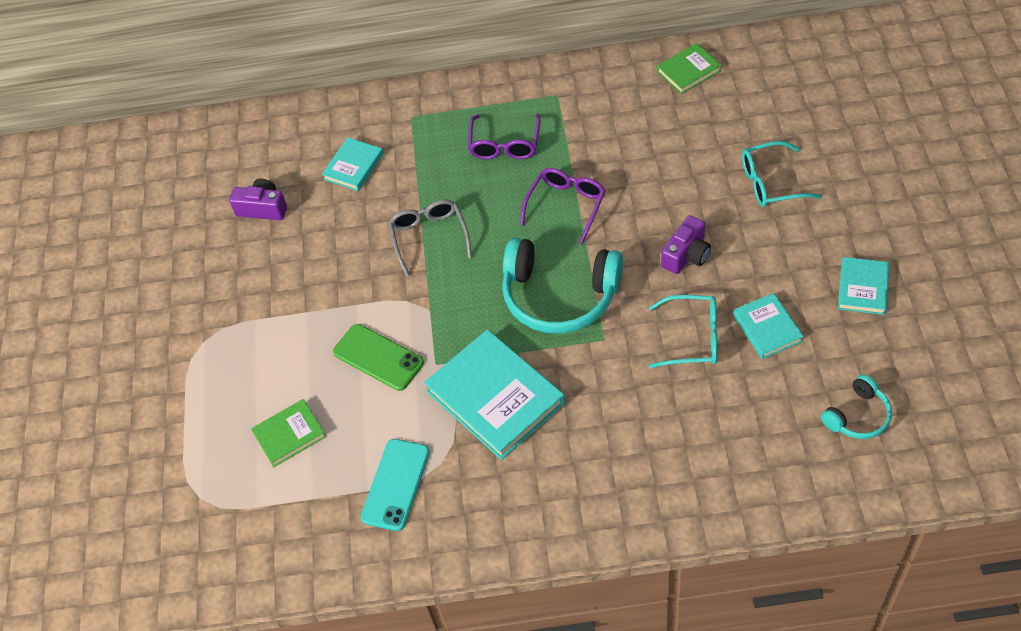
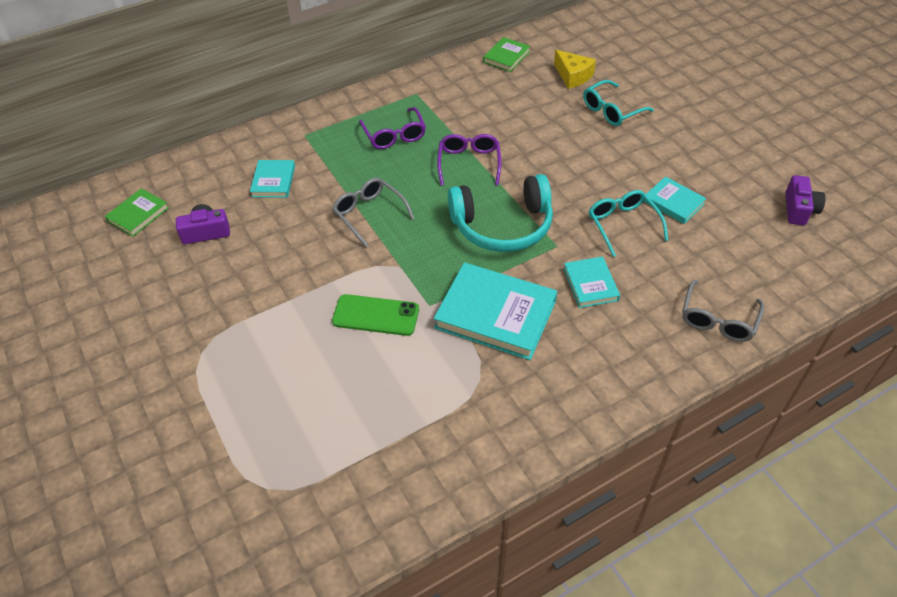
camera: 30 degrees left, 5 degrees down
(289, 435) = (327, 403): green book -> green book (138, 215)
(396, 484) = (450, 411): turquoise phone -> none
(686, 255) = (582, 171): purple camera -> purple camera (799, 209)
(691, 338) = (623, 225): turquoise glasses -> turquoise glasses turned 90 degrees counterclockwise
(726, 485) = (718, 319): none -> grey glasses
(753, 120) = (573, 76): none -> yellow cheese
(857, 416) = (777, 241): turquoise headphones -> none
(863, 288) = (721, 158): turquoise book -> turquoise book (590, 284)

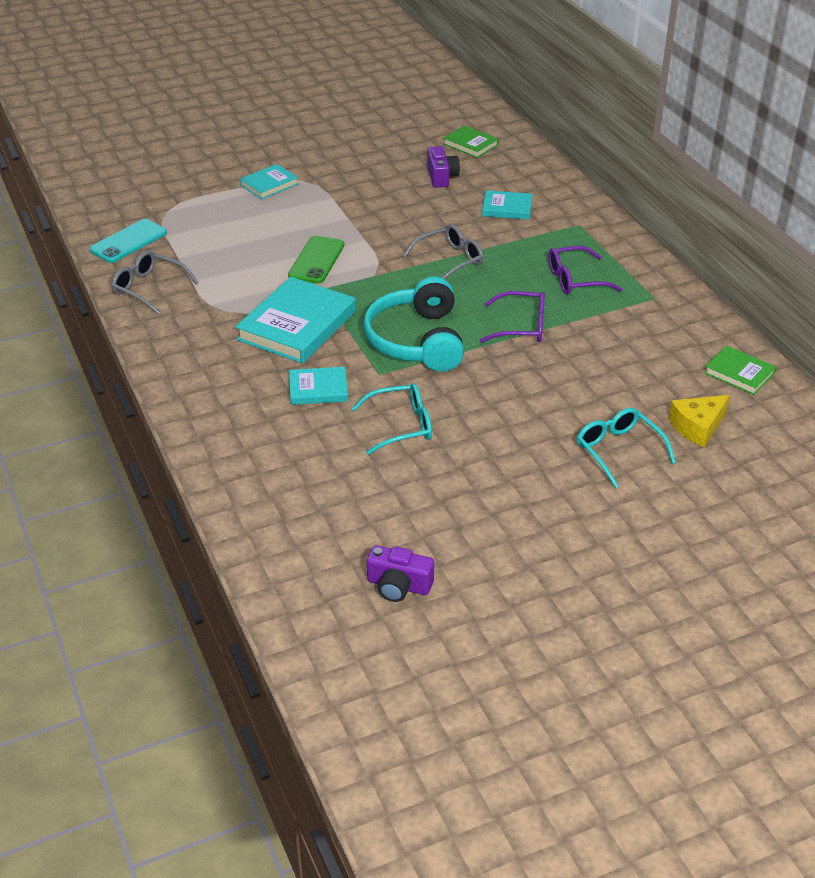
camera: 95 degrees right, 10 degrees down
(344, 516) = (128, 241): none -> turquoise phone
(673, 202) = (431, 473): turquoise book -> turquoise book (269, 184)
(718, 319) = (244, 471): grey glasses -> grey glasses (149, 288)

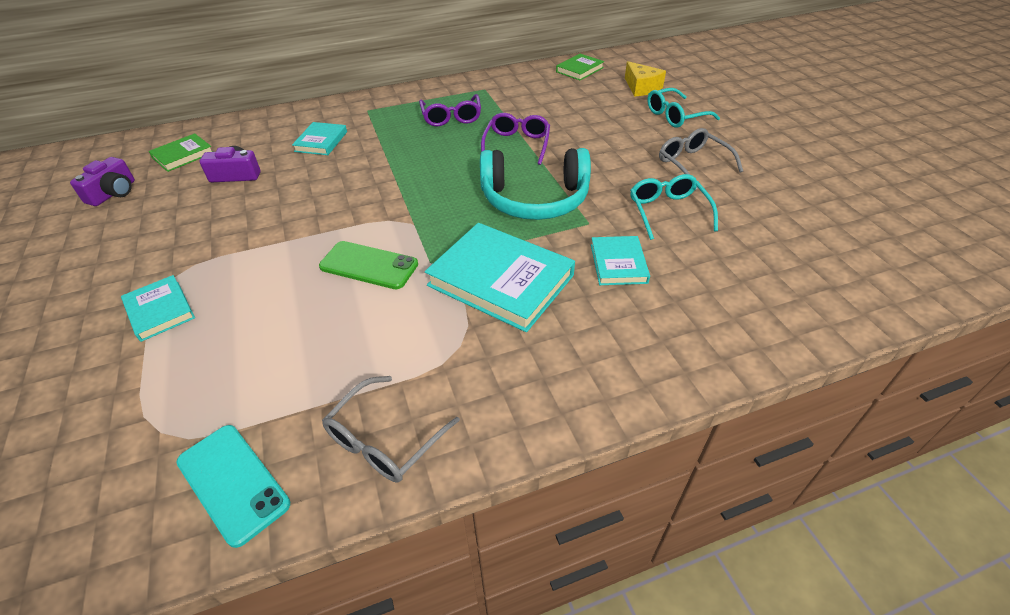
camera: 85 degrees left, 5 degrees up
(398, 585) = (879, 218): purple camera -> purple camera (113, 193)
(449, 261) = (401, 176): grey glasses -> grey glasses (693, 164)

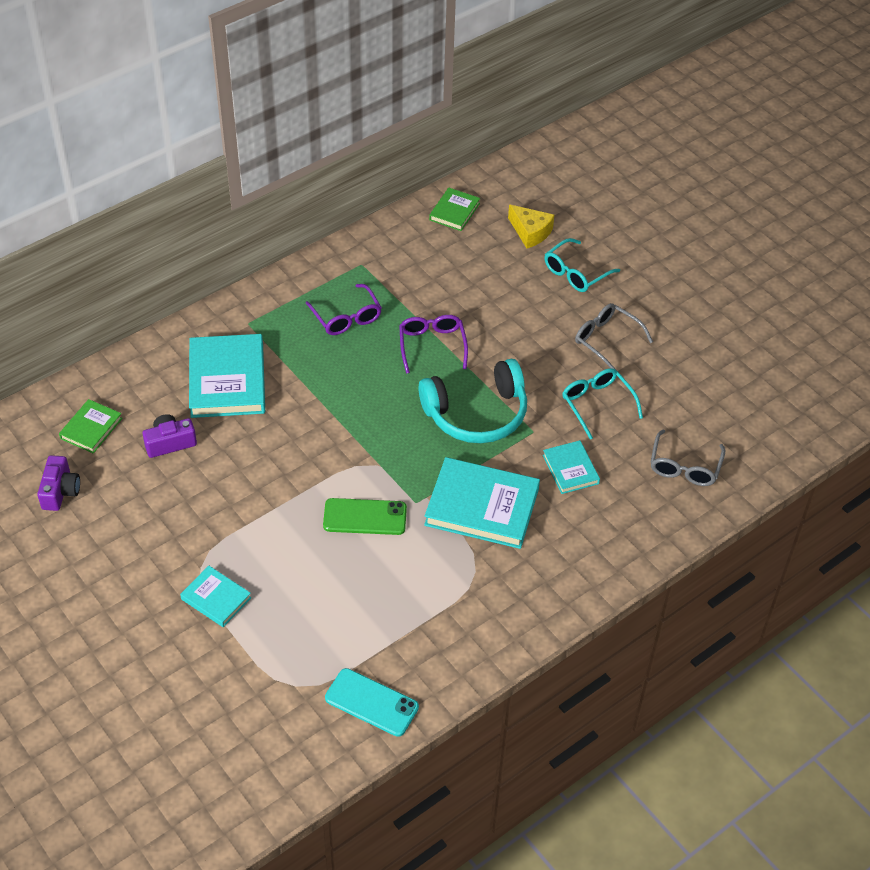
camera: 20 degrees left, 5 degrees up
(321, 141) = (227, 380): turquoise book -> turquoise book, size x1.87
(386, 439) = (457, 650): grey glasses -> grey glasses (684, 466)

